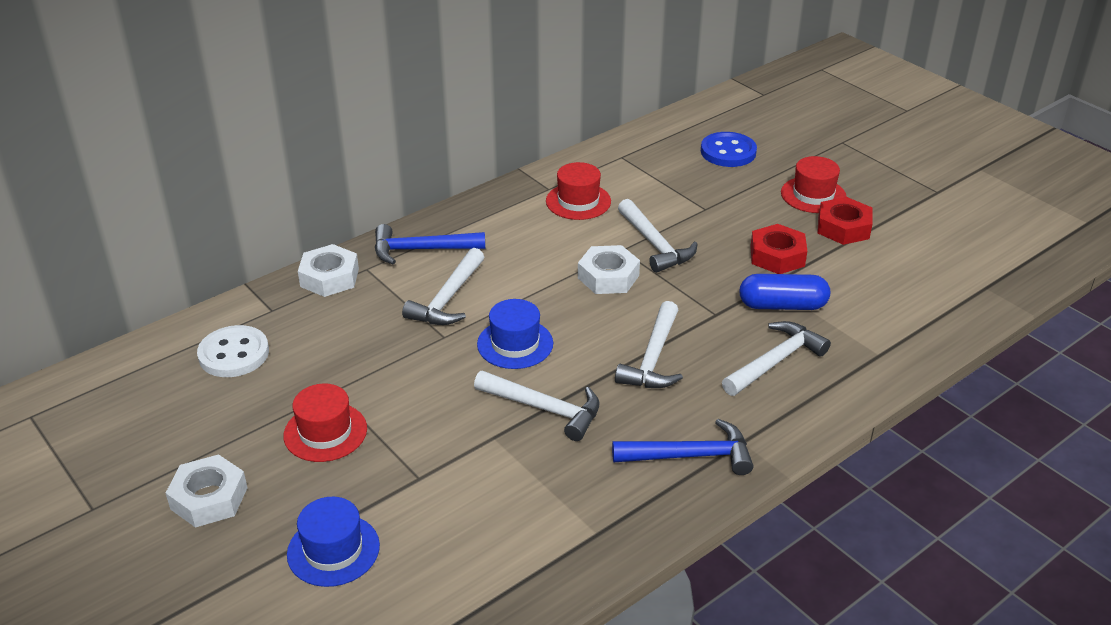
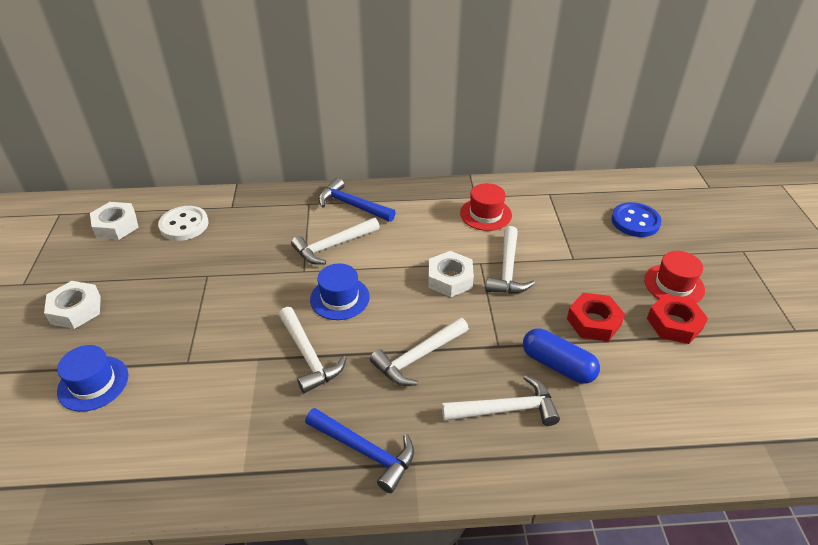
camera: 35 degrees right, 5 degrees up
(325, 432) = (173, 300): red hat -> none
(329, 277) = (282, 200): white nut -> white nut (116, 226)

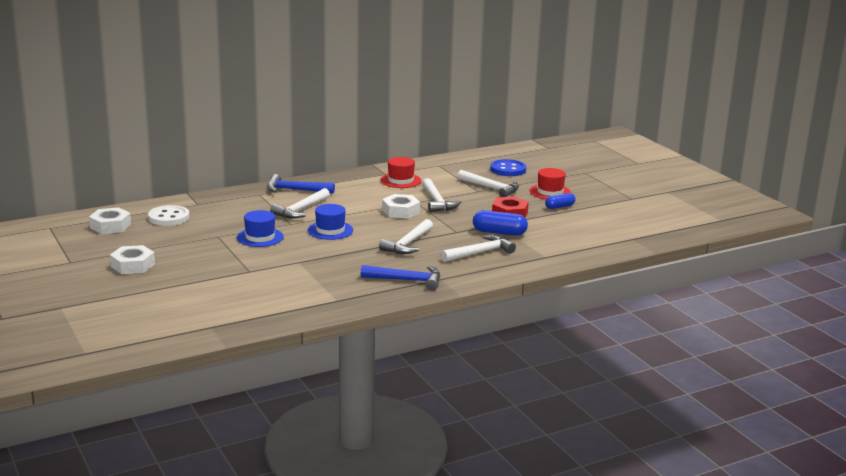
camera: 25 degrees left, 20 degrees down
(93, 383) = (190, 289): blue hat -> blue hat (260, 237)
(308, 356) = (333, 255): white hammer -> white hammer (491, 188)
(674, 324) = (559, 207): red nut -> blue capsule

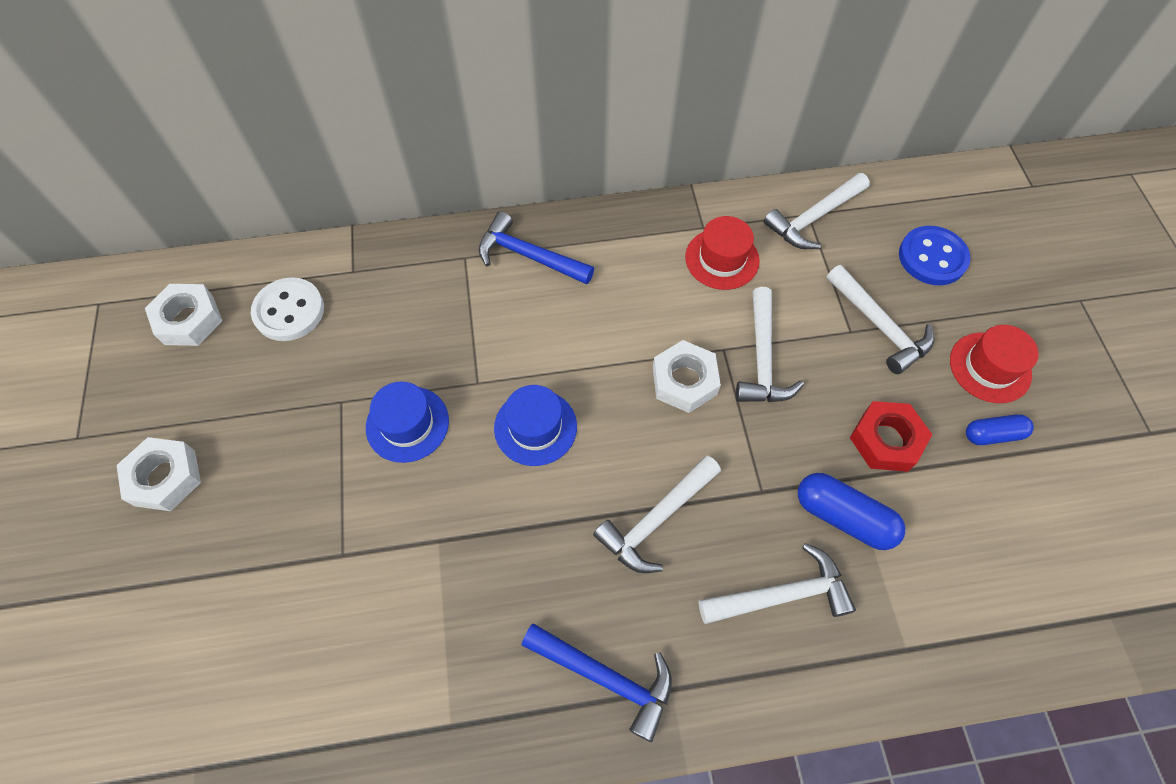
camera: 20 degrees right, 40 degrees up
(300, 210) = (512, 334): white hammer -> white hammer (813, 218)

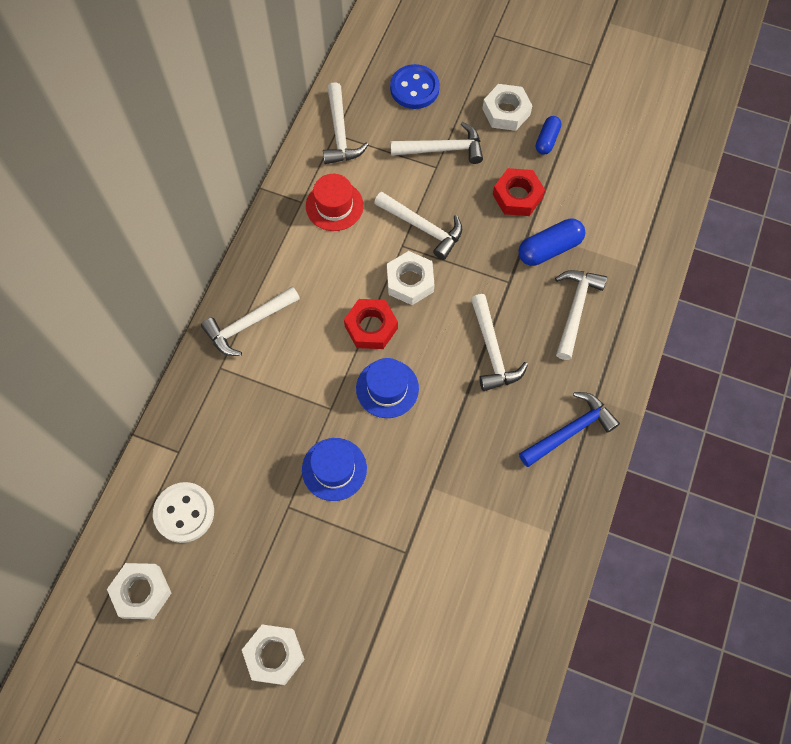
camera: 60 degrees left, 5 degrees up
(529, 256) = (248, 324): blue hammer -> white hammer
(600, 371) = (371, 327): none -> red nut
(990, 367) = (506, 111): red hat -> white nut

